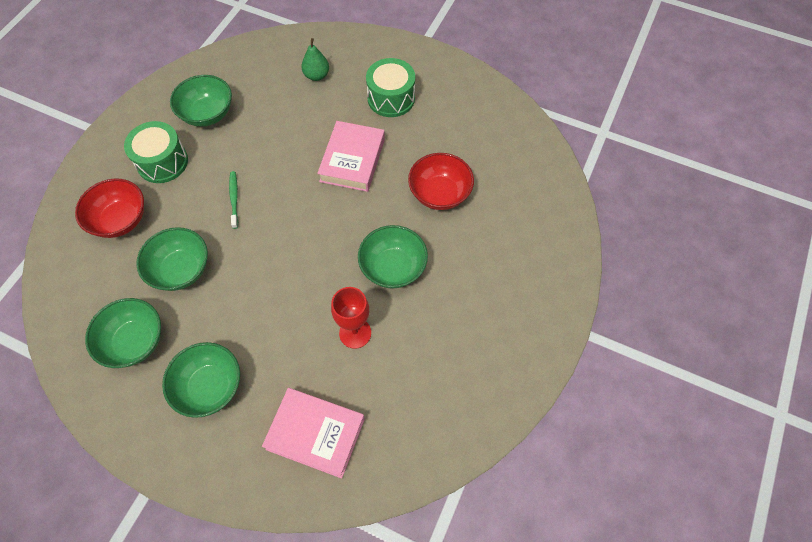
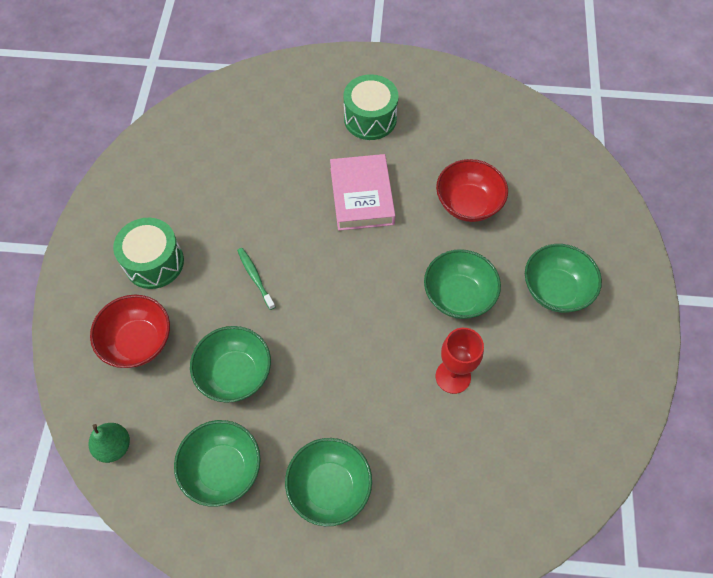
camera: 20 degrees left, 0 degrees up
(207, 114) = (178, 193): green bowl -> green bowl (555, 290)
(315, 434) = (464, 494): pink book -> none
(316, 75) = (279, 116): green pear -> green pear (114, 446)

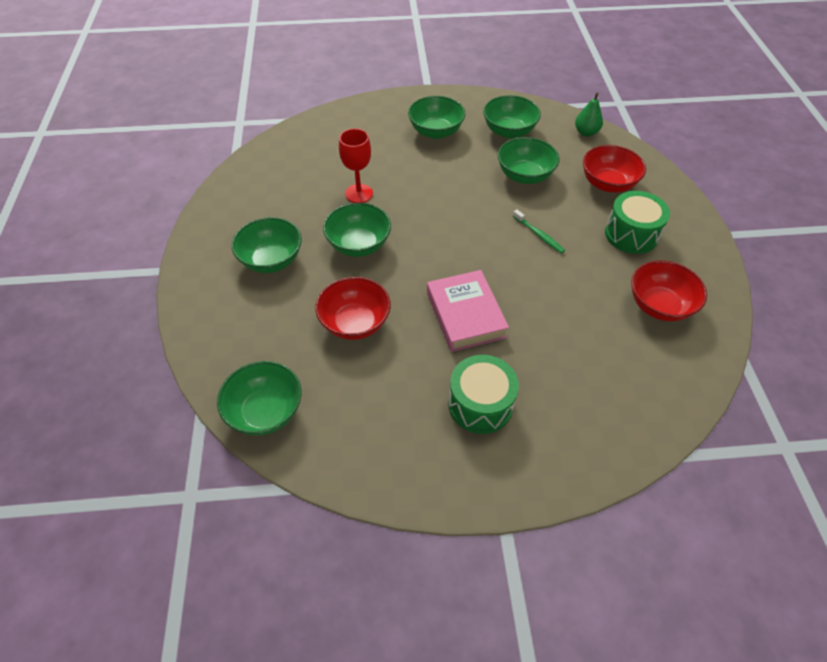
camera: 170 degrees right, 10 degrees down
(176, 178) = (659, 305): none -> red bowl
(546, 138) = (265, 411): none -> green bowl

